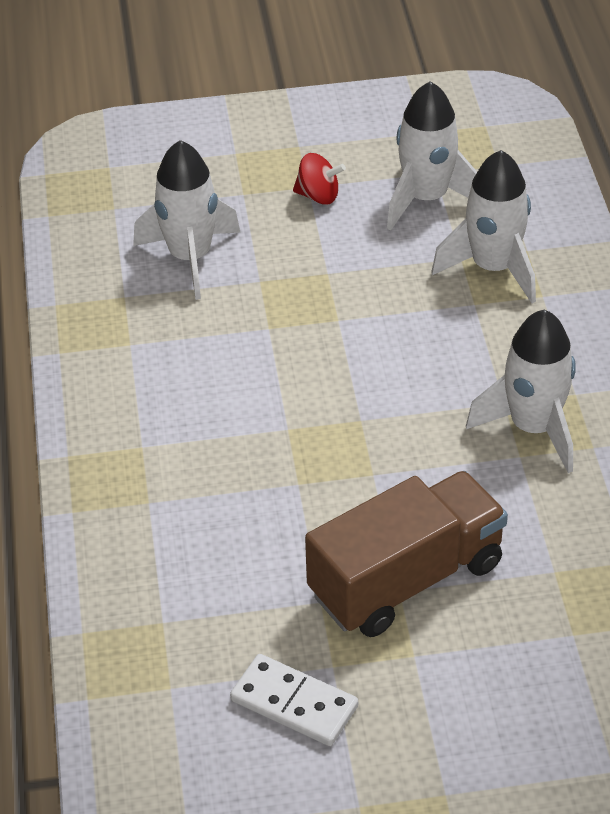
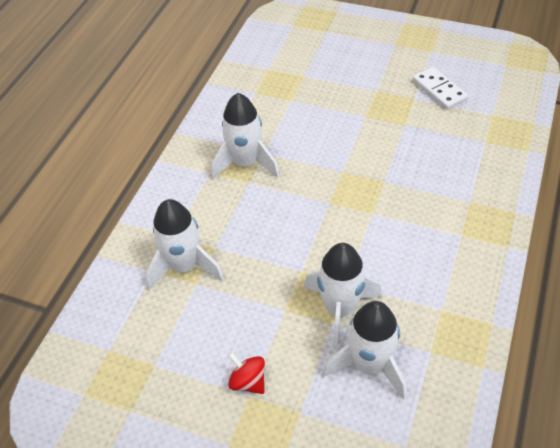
camera: 150 degrees left, 5 degrees up
(406, 579) = (359, 119): brown truck -> none
(426, 198) = (179, 342): white rocket -> white rocket (340, 309)

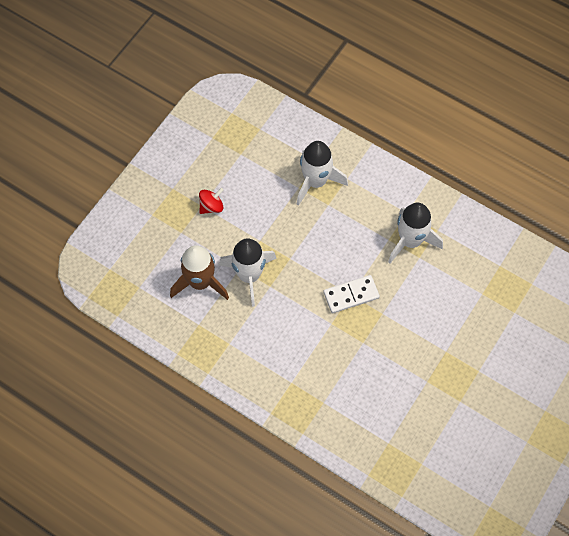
camera: 100 degrees right, 15 degrees up
(369, 365) = (200, 282): white rocket -> brown rocket
(439, 90) = (466, 428): white domino -> white domino (351, 295)

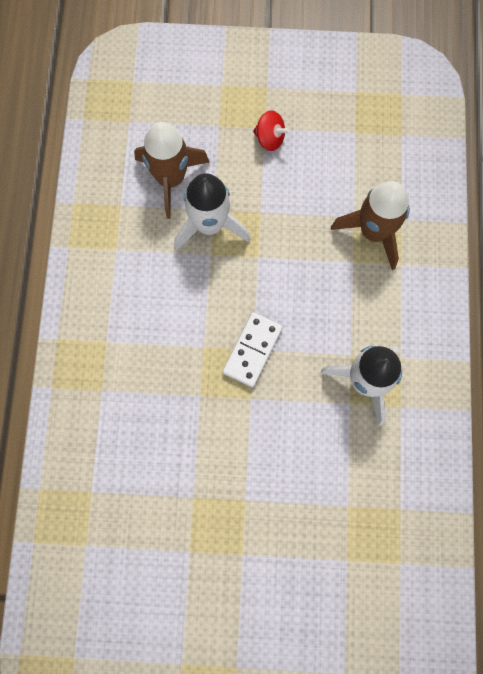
camera: 60 degrees right, 10 degrees up
(316, 181) = (373, 232): white rocket -> brown rocket
(351, 295) = (252, 350): white domino -> white domino turned 75 degrees clockwise

